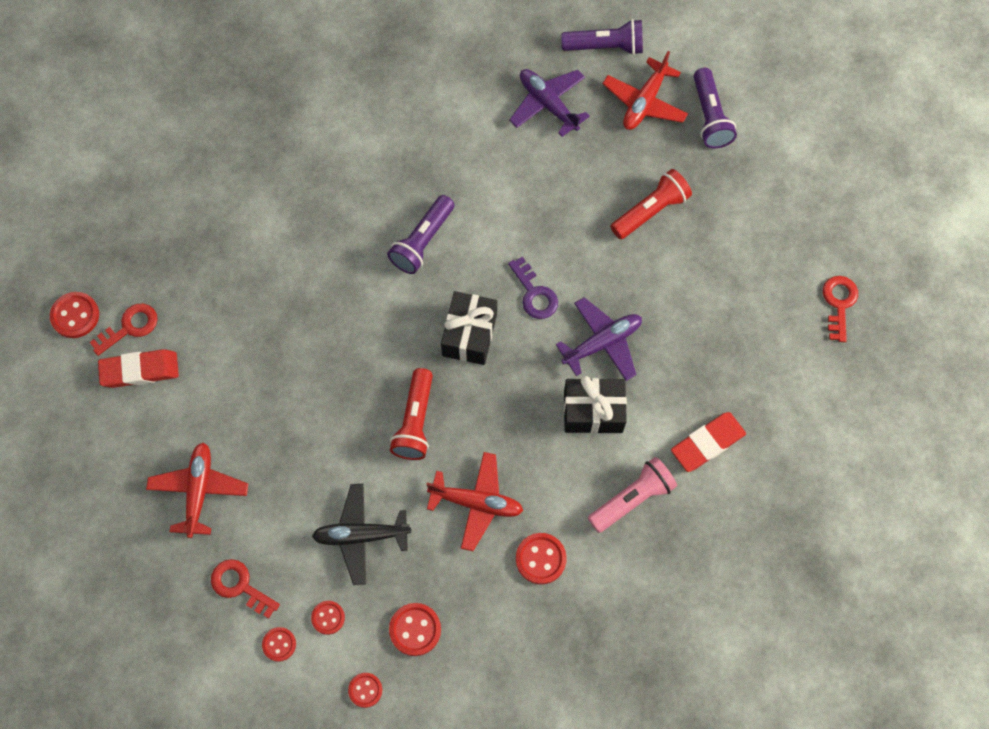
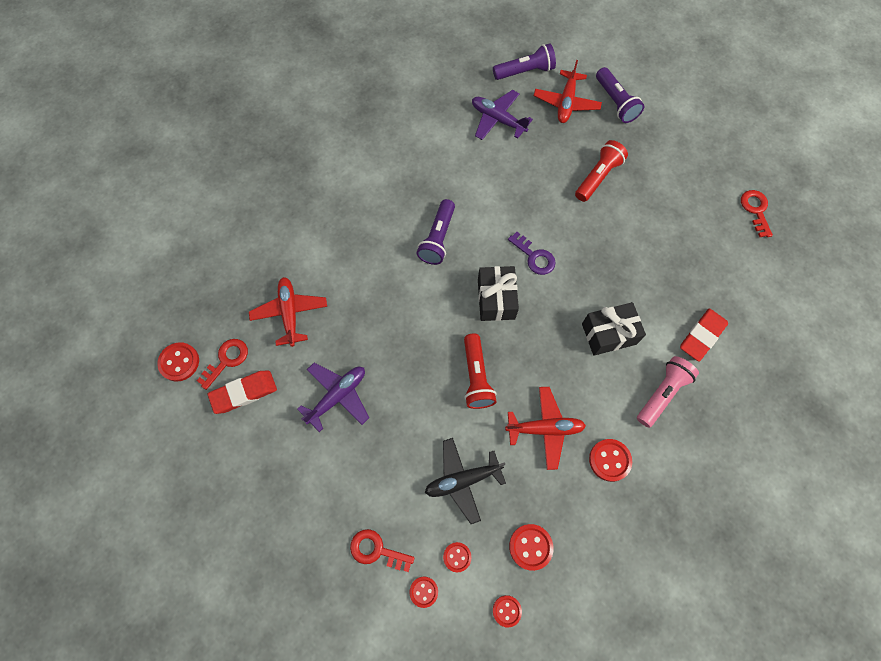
camera: 15 degrees left, 0 degrees up
(199, 491) = (320, 479): red plane -> red plane (290, 313)
(602, 343) = (597, 281): purple plane -> purple plane (337, 396)

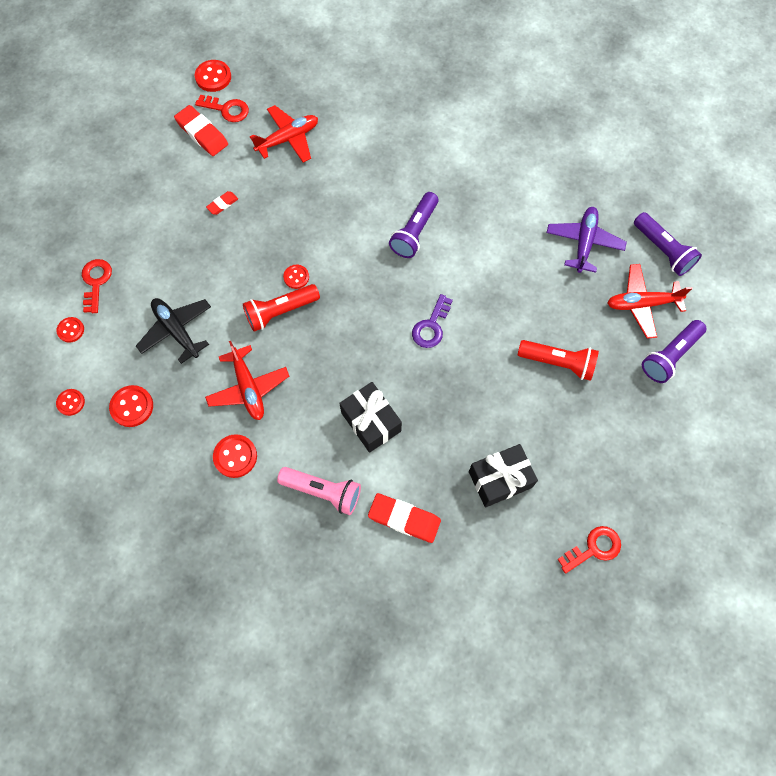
camera: 70 degrees right, 0 degrees up
(337, 396) = (222, 204): purple plane -> red eraser
(438, 238) = (414, 232): purple flashlight -> purple flashlight turned 60 degrees counterclockwise
(457, 557) = (107, 347): red button -> red button (296, 277)
(496, 299) = (369, 304): black gift -> black gift (500, 479)

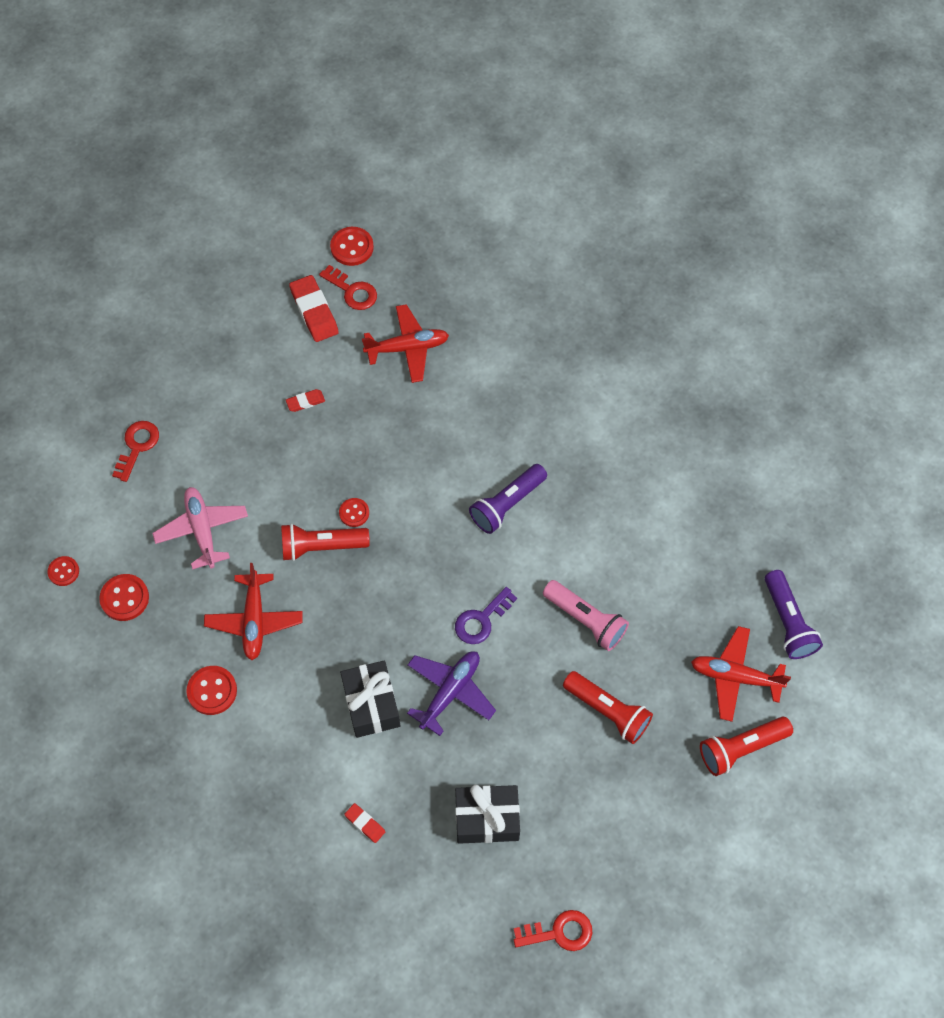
camera: 20 degrees right, 5 degrees down
(71, 330) = (92, 491): red button -> none
(176, 331) = (202, 530): black plane -> pink plane
(323, 491) = (290, 762): pink flashlight -> pink flashlight (586, 620)
(404, 519) = (365, 824): red eraser -> red eraser, size x0.53
(584, 243) = (698, 582): purple plane -> purple plane (450, 692)
(669, 356) = (741, 748): purple flashlight -> red flashlight

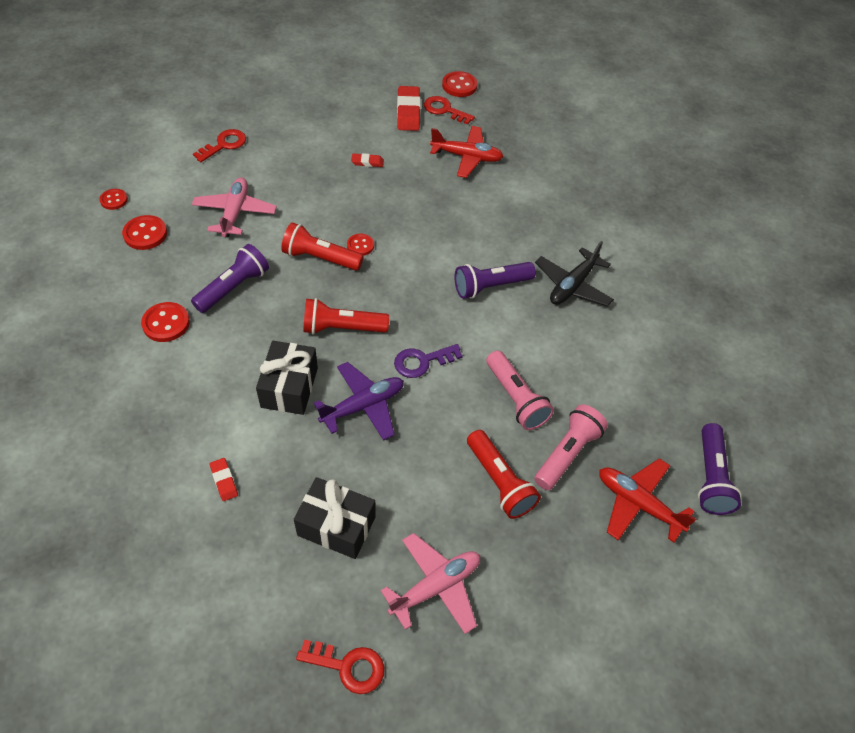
camera: 20 degrees right, 10 degrees down
(254, 620) = (234, 287): red plane -> purple flashlight
(352, 291) = (444, 110): red key -> red key turned 150 degrees clockwise
(586, 467) = (572, 285): none -> black plane
(597, 833) = (435, 587): none -> pink plane
(655, 655) = (567, 453): none -> pink flashlight
(741, 748) = (617, 571): red flashlight -> red flashlight (342, 328)

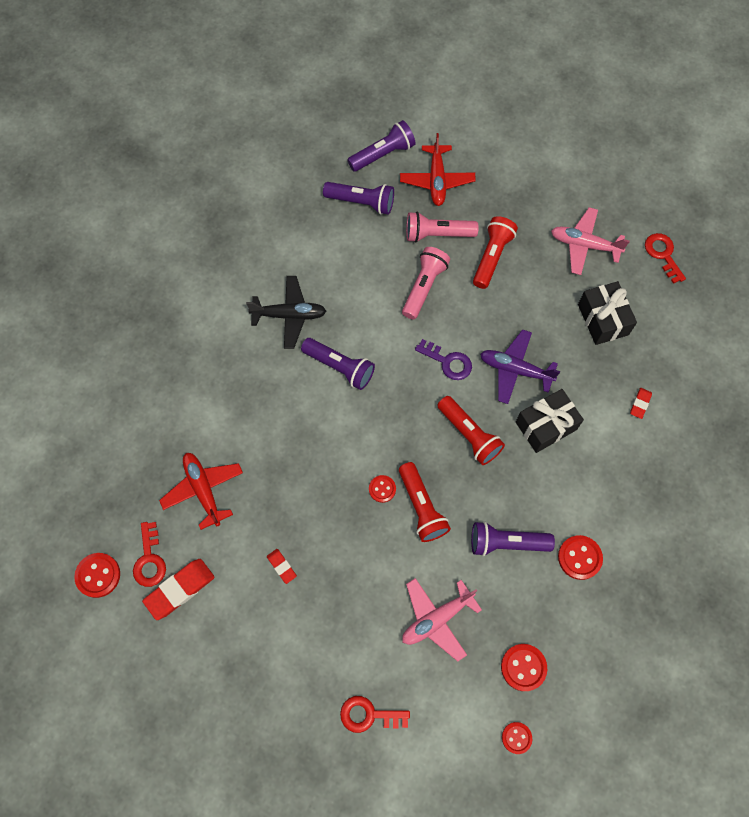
camera: 125 degrees left, 15 degrees up
(658, 416) = (361, 202): none -> purple flashlight

